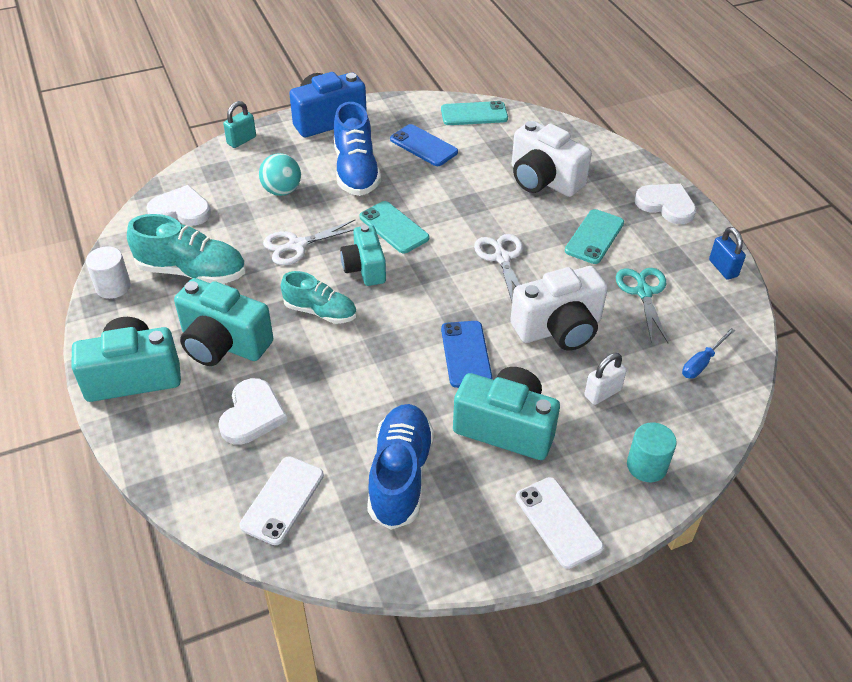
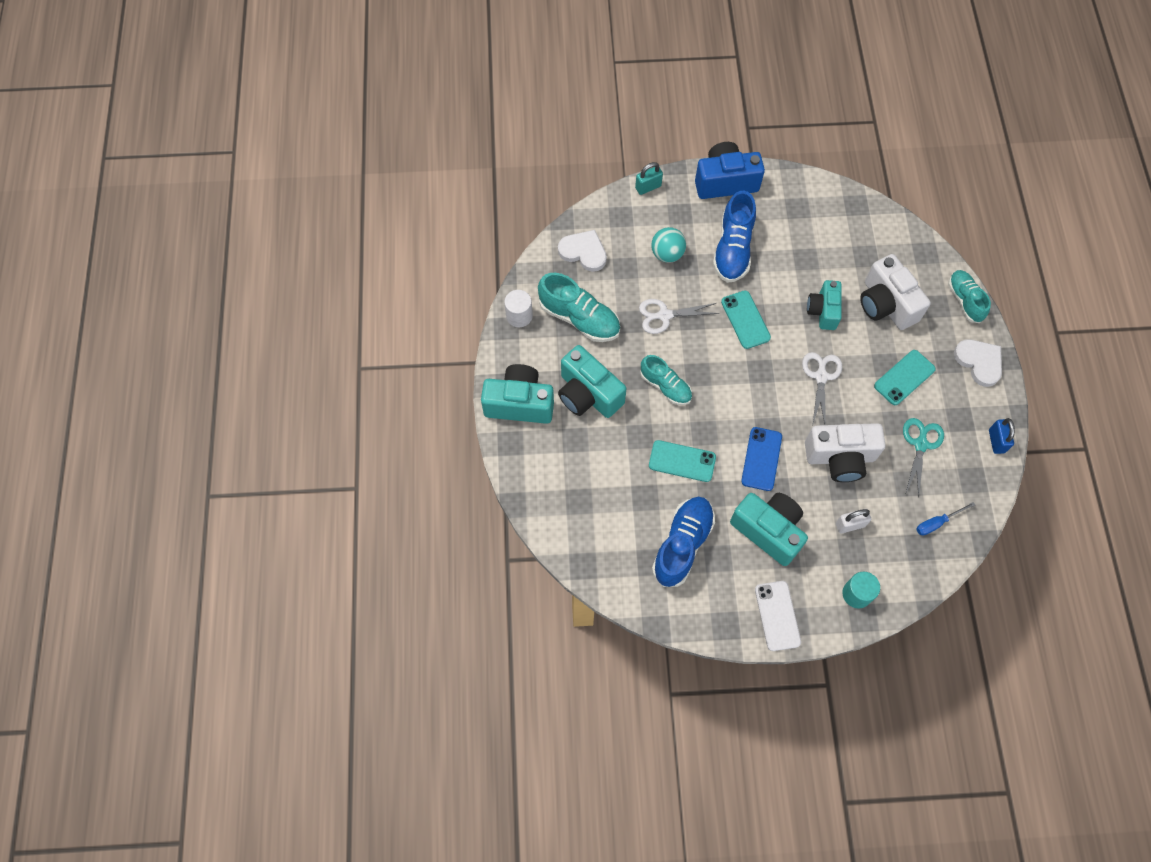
camera: 20 degrees right, 20 degrees up
(252, 414) = (594, 463): white heart -> none
(282, 500) = (599, 538): white phone -> none
(365, 268) = (710, 354): turquoise camera -> turquoise camera (823, 311)
(423, 146) = (797, 236): blue phone -> none
(474, 114) = (854, 210): turquoise phone -> turquoise phone (682, 461)
(623, 159) = (964, 300): none -> turquoise shoe

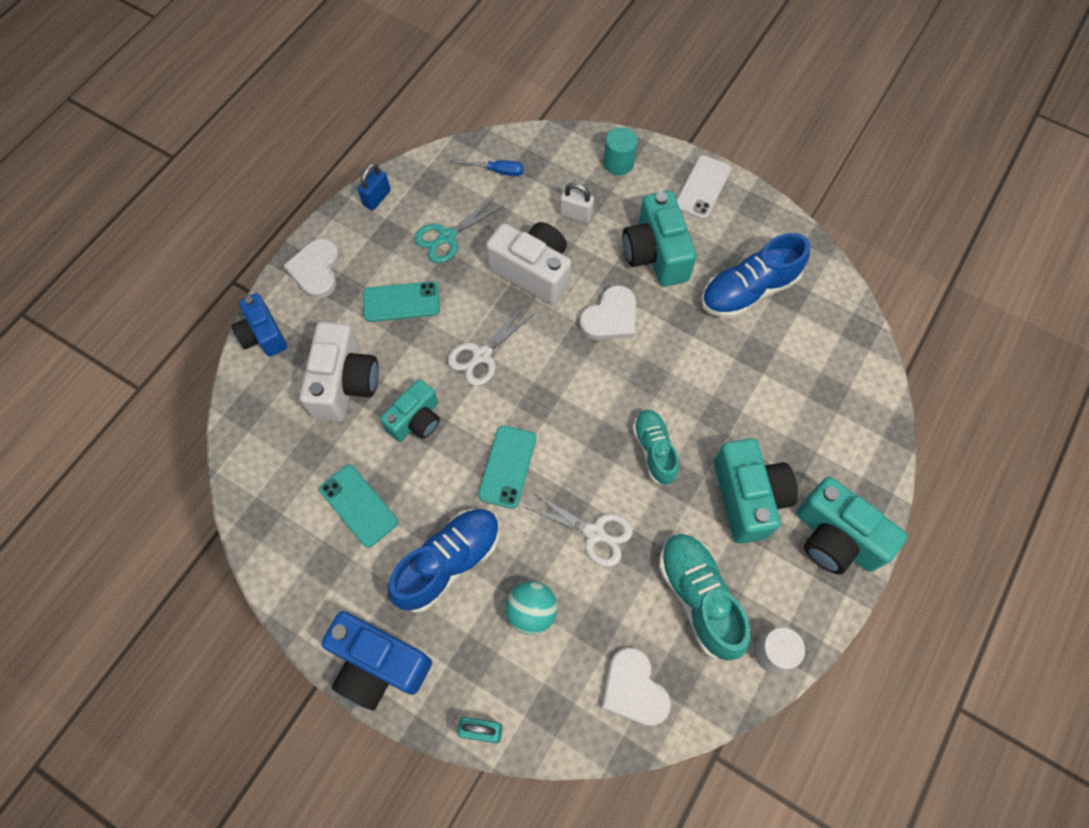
camera: 145 degrees left, 0 degrees up
(682, 461) = (693, 364): turquoise phone -> turquoise phone (358, 506)
(761, 459) = (610, 317): blue phone -> white heart
(964, 300) = (263, 335): turquoise shoe -> blue camera

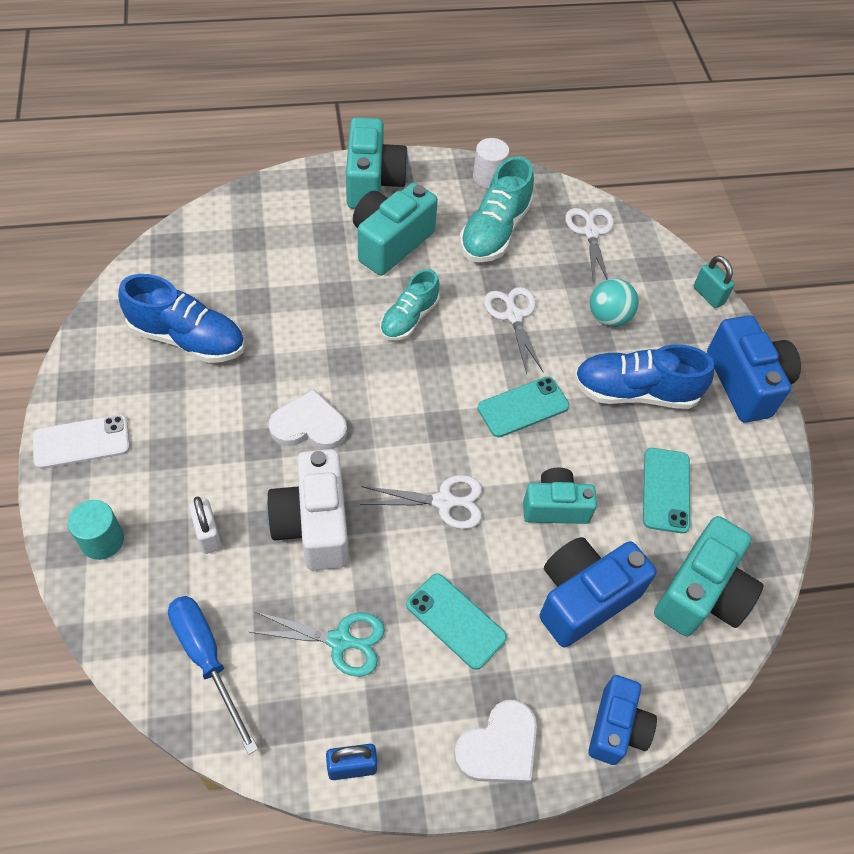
camera: 135 degrees left, 10 degrees down
(344, 383) = (584, 598): white camera -> blue camera
(497, 171) = (207, 660): blue screwdriver -> blue screwdriver, size x1.65
(634, 689) = (591, 233): white heart -> white scissors
(656, 254) = (203, 433): turquoise camera -> turquoise camera (701, 594)

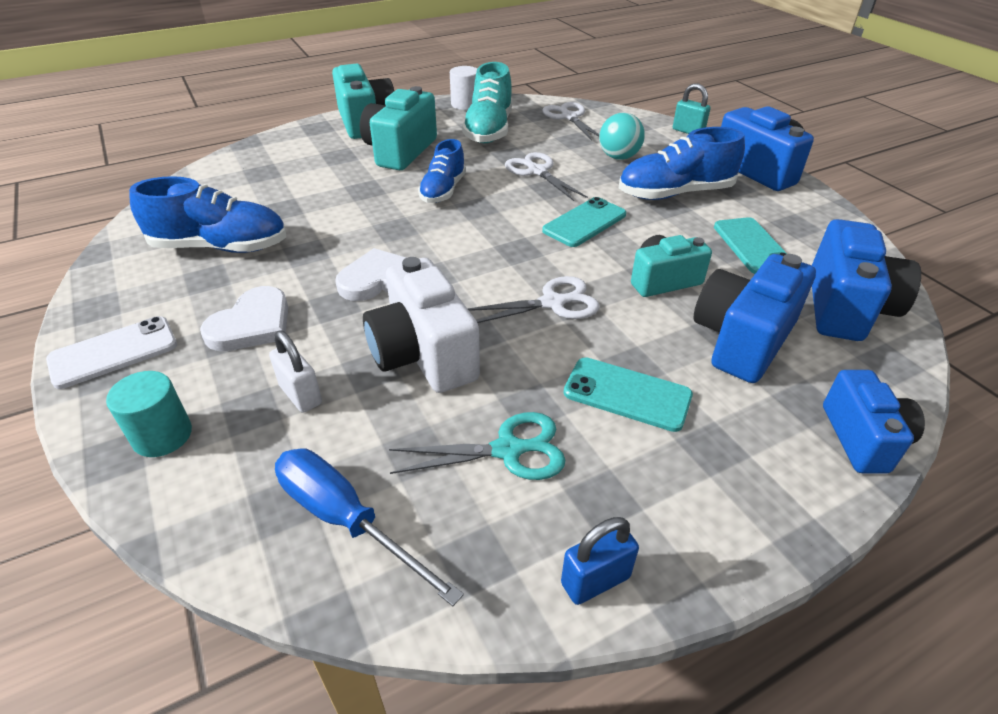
camera: 15 degrees left, 15 degrees down
(409, 318) = (443, 191): turquoise shoe -> blue shoe
(499, 746) = (755, 497): white heart -> white heart (252, 324)
(701, 594) = (845, 307): turquoise camera -> blue camera

